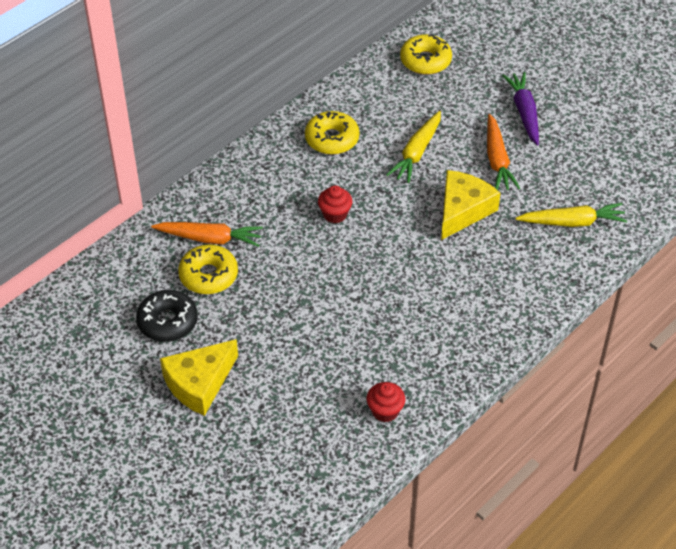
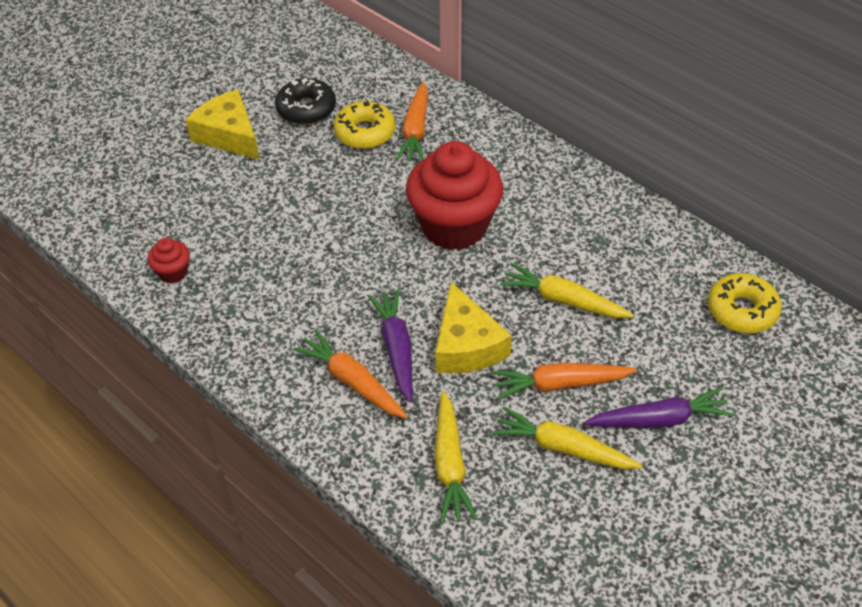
camera: 90 degrees right, 0 degrees up
(332, 139) = (577, 221): yellow donut -> none
(335, 214) = (454, 226): red cupcake -> red cupcake, size x2.35
(462, 210) = (466, 345): yellow cheese -> yellow cheese turned 45 degrees clockwise
(468, 252) = (396, 349): none -> purple carrot
(501, 279) = (352, 381): none -> orange carrot
(552, 162) = (563, 448): none -> yellow carrot

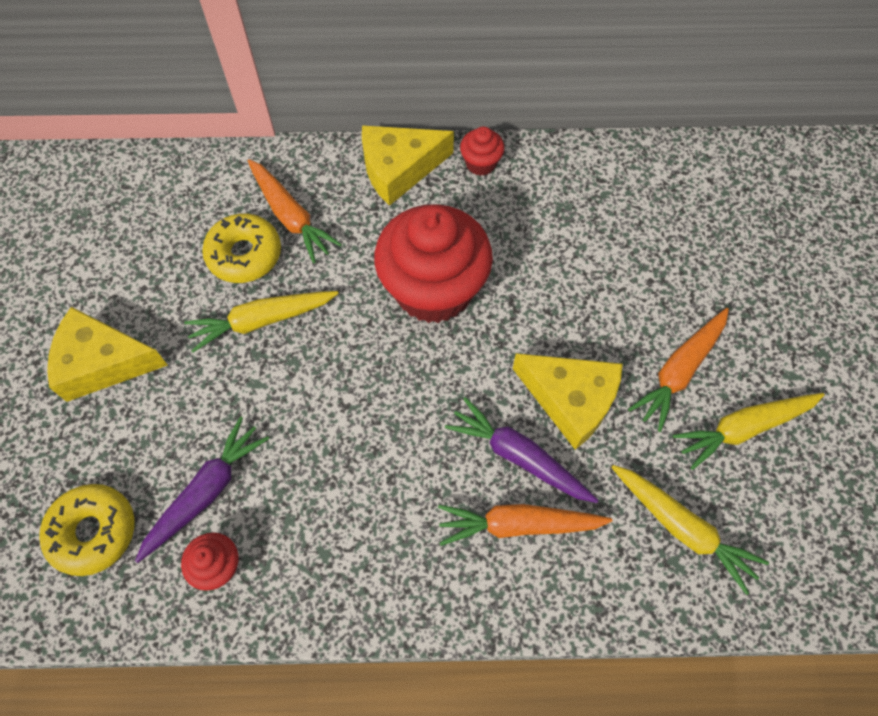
camera: 45 degrees left, 15 degrees up
(306, 109) = (155, 272): black donut -> none
(514, 147) = (399, 169): none -> yellow cheese
(563, 300) = (597, 289): yellow carrot -> yellow carrot (261, 321)
(573, 178) = (481, 163): none -> red cupcake
(659, 419) = (778, 338): purple carrot -> purple carrot (206, 492)
(742, 310) = (729, 189): yellow donut -> yellow donut (93, 532)

